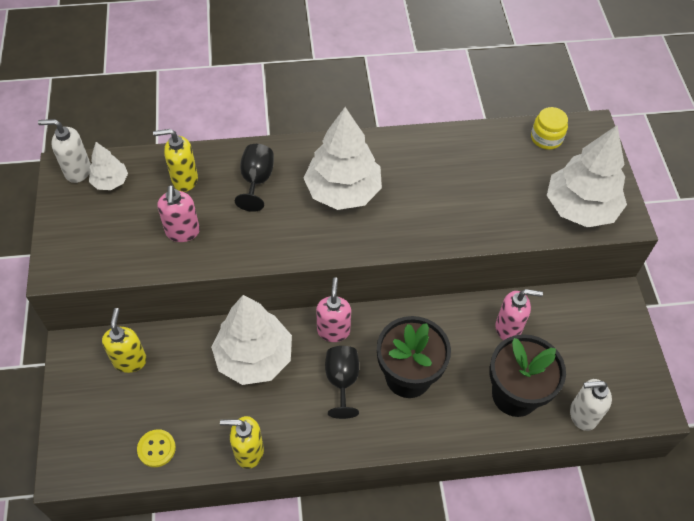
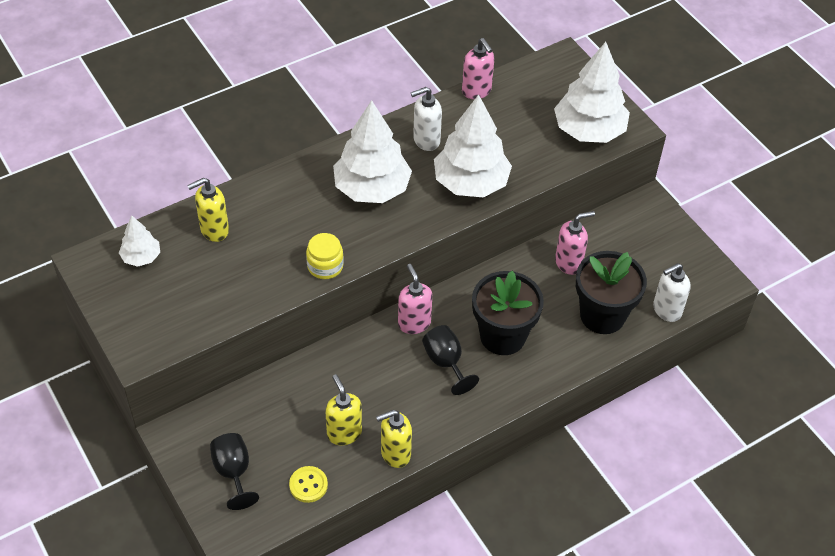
camera: 25 degrees left, 5 degrees down
(77, 171) = (101, 259): white soap dispenser -> white soap dispenser (426, 140)
(130, 360) = (236, 422): yellow soap dispenser -> yellow soap dispenser (344, 433)
(183, 232) = (242, 277): pink soap dispenser -> pink soap dispenser (476, 91)
(254, 357) = (353, 373): white tree -> white tree (471, 183)
(256, 181) = (285, 207): black goblet -> black goblet (233, 472)
(546, 138) = (529, 80): yellow jar -> yellow jar (325, 266)

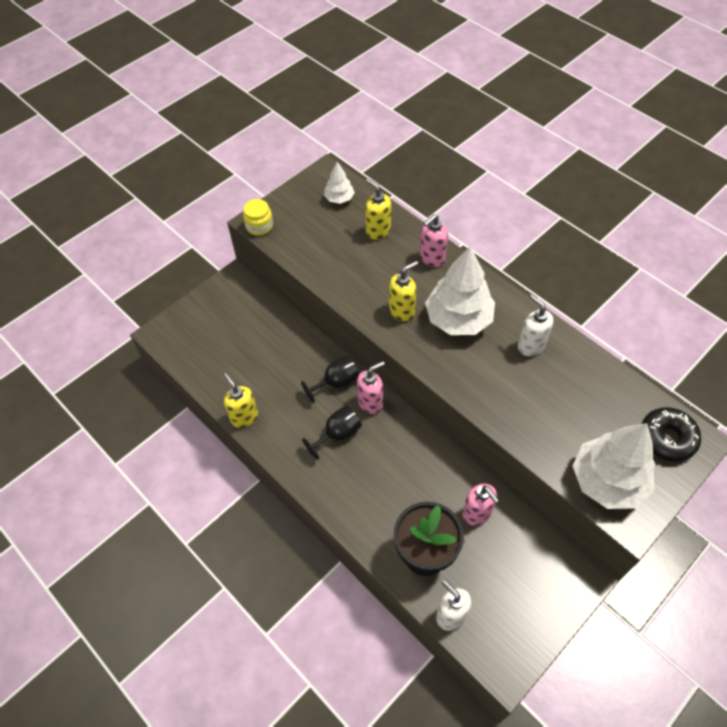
camera: 80 degrees right, 5 degrees up
(233, 472) = (210, 321): black goblet -> black goblet (336, 382)
(308, 485) = (207, 367): yellow button -> none
(325, 266) = (365, 307): yellow jar -> yellow jar (259, 226)
(344, 433) = (256, 379): yellow soap dispenser -> yellow soap dispenser (402, 311)
(471, 183) = (495, 390): white tree -> none
(476, 91) = (612, 373): pink soap dispenser -> pink soap dispenser (432, 258)
(502, 336) = (377, 472): black flower pot -> none
(556, 77) = (667, 438): none -> black donut

